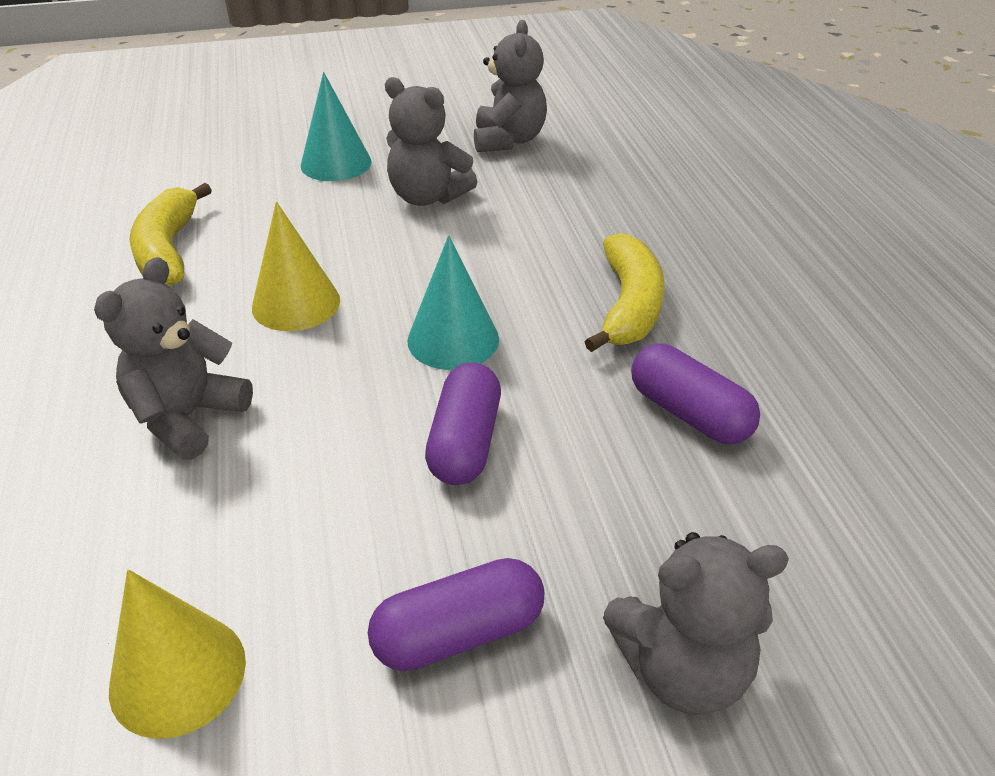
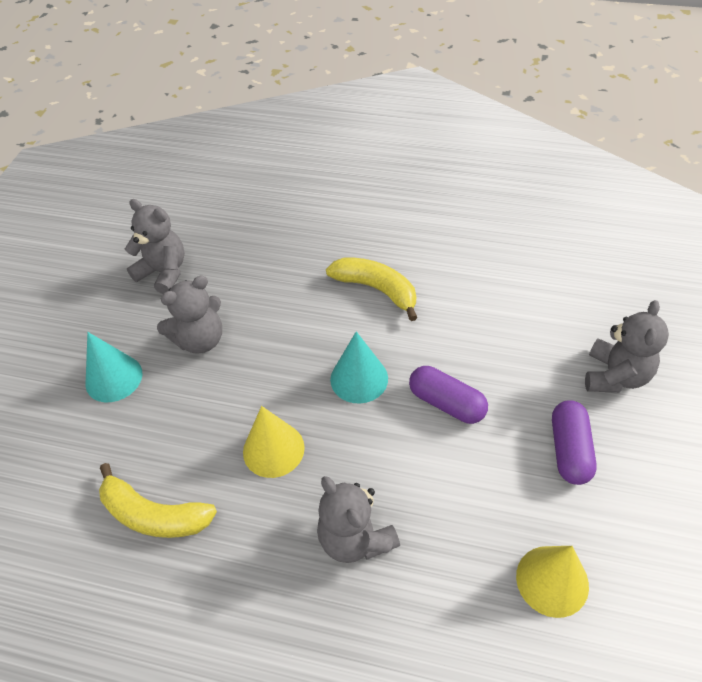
camera: 60 degrees left, 10 degrees up
(689, 413) = (471, 304): purple capsule -> none

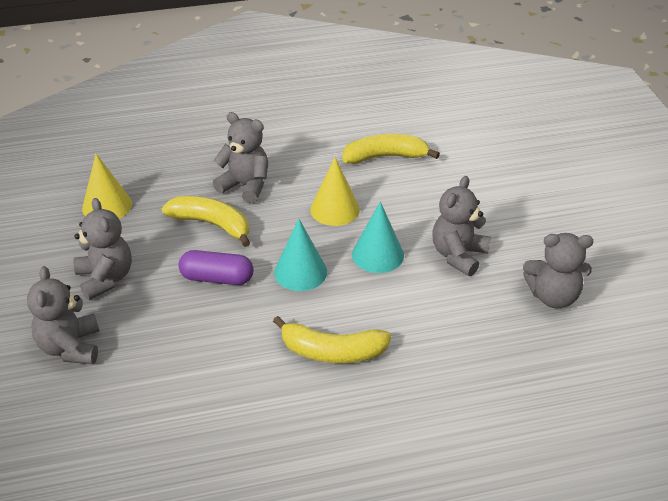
camera: 150 degrees right, 10 degrees down
(114, 378) = (497, 210): turquoise cone -> turquoise cone (377, 255)
(424, 485) = (212, 224): none -> yellow banana
(569, 450) = (105, 278): purple capsule -> grey teddy bear

